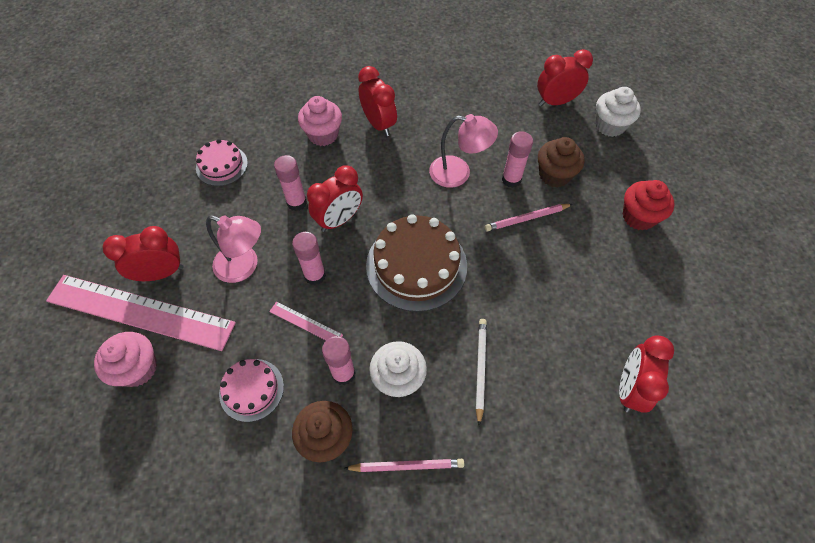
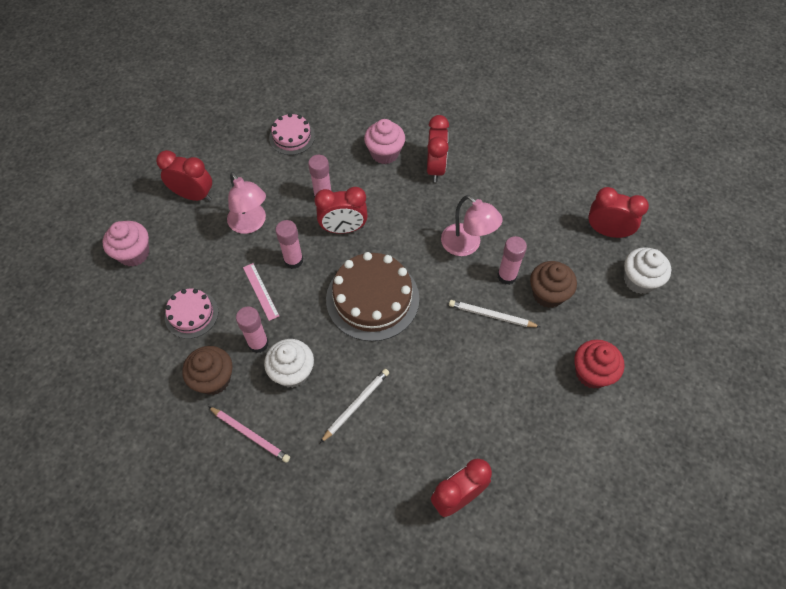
camera: 35 degrees right, 0 degrees up
(140, 311) = (162, 215): pink ruler -> none
(526, 218) = (492, 315): pink pencil -> white pencil

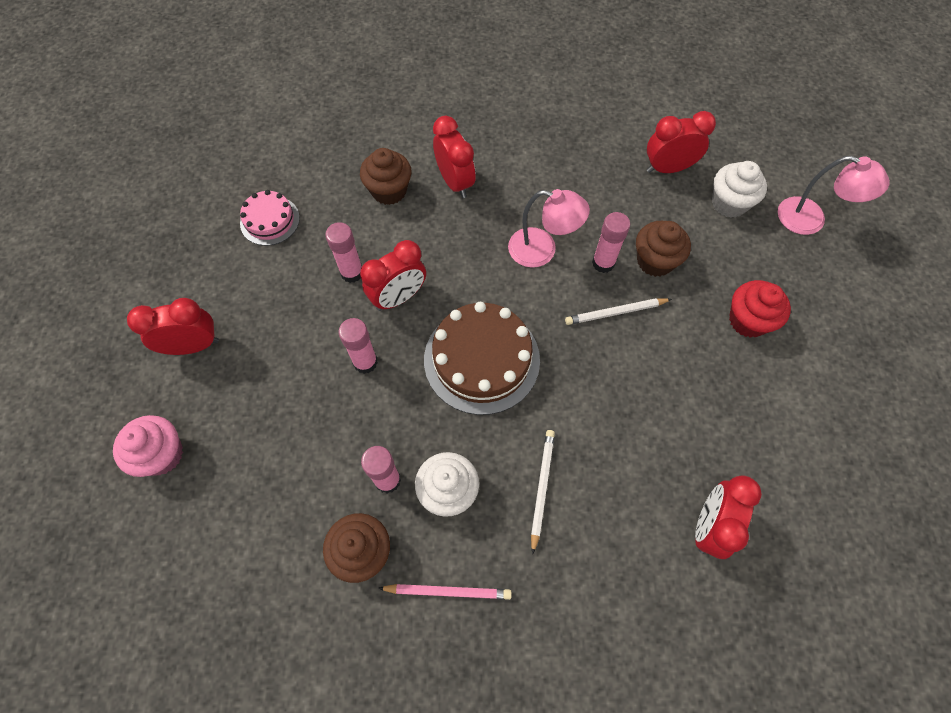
camera: 30 degrees left, 5 degrees up
(191, 314) = (284, 489): pink cake -> none
(251, 224) = (287, 345): pink lamp -> pink lamp (811, 219)
(261, 291) = (350, 417): pink ruler -> none
(385, 153) = (389, 191): pink cupcake -> brown cupcake

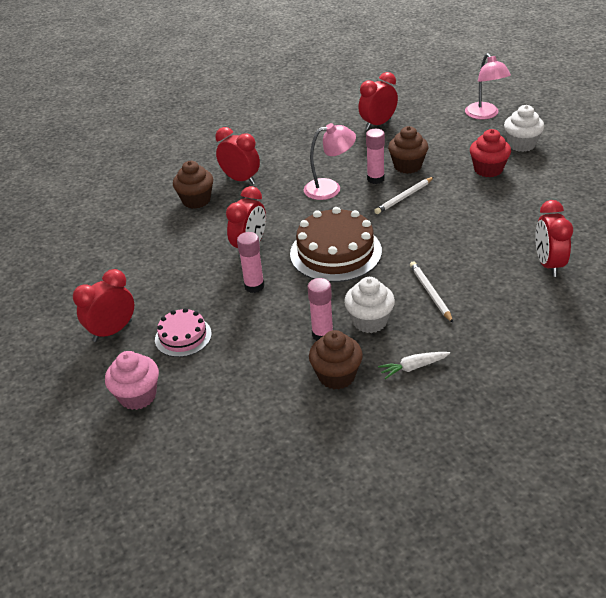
camera: 25 degrees left, 25 degrees down
(270, 220) = (117, 247): pink cake -> pink cake (183, 336)
(352, 273) = (204, 248): pink glue stick -> none
(448, 591) = (413, 367): pink pencil -> white carrot
(729, 203) = (430, 125): white cupcake -> white cupcake (521, 144)
(811, 219) = (485, 115): pink lamp -> pink lamp turned 75 degrees clockwise

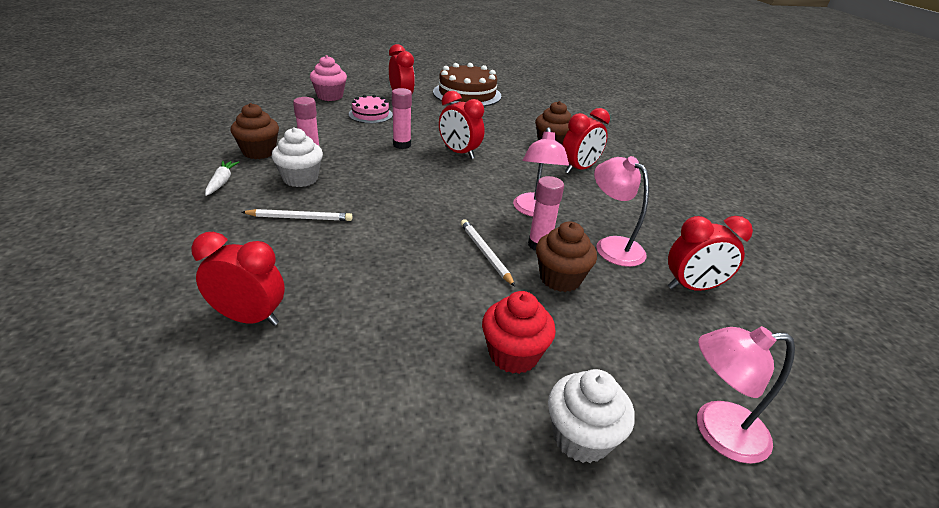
camera: 100 degrees right, 5 degrees down
(335, 252) = (415, 187): brown cake -> brown cake (467, 94)
(353, 153) = (612, 246): none -> pink lamp
(378, 124) = (692, 287): red clock -> red clock turned 105 degrees clockwise

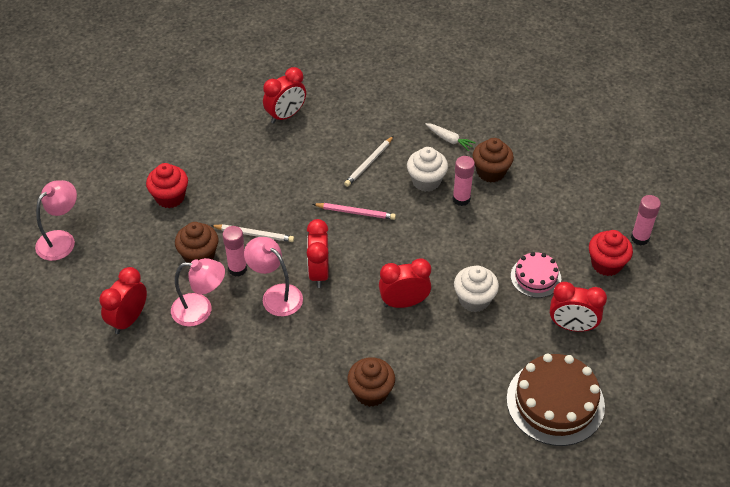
camera: 130 degrees right, 15 degrees up
(330, 96) = (606, 264): pink cupcake -> red cupcake
(384, 203) = (355, 212): none -> pink pencil
(402, 145) = (447, 268): pink glue stick -> pink glue stick (640, 238)
(579, 169) = (310, 378): red clock -> red clock (318, 273)
(581, 437) = (110, 191): white cupcake -> white cupcake (474, 299)

